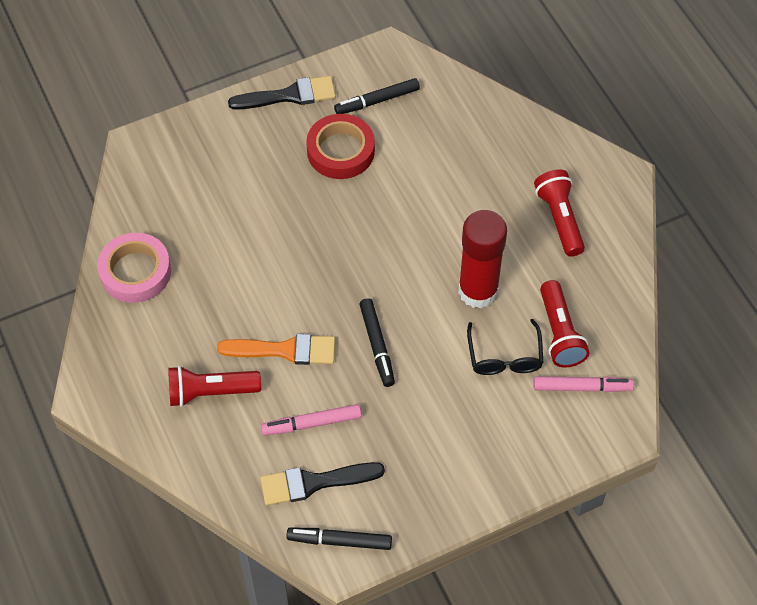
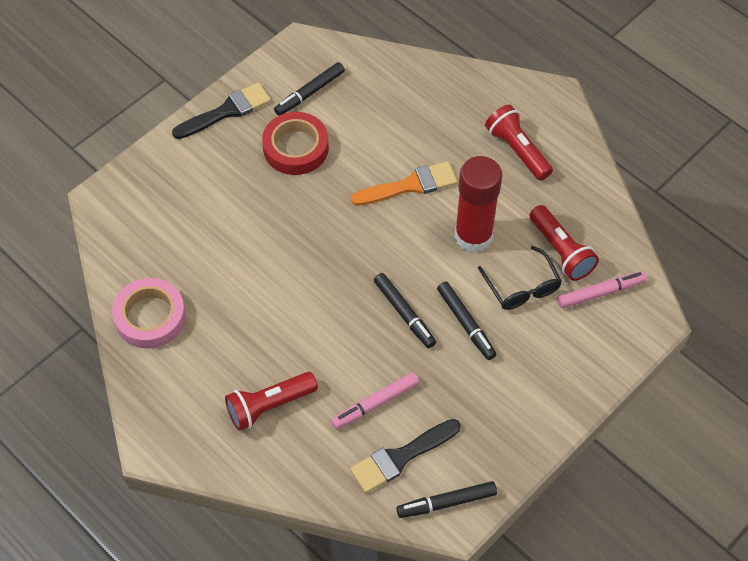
camera: 20 degrees left, 0 degrees up
(285, 350) = (322, 345): orange brush -> orange brush (410, 185)
(433, 375) = (466, 324): none -> black marker

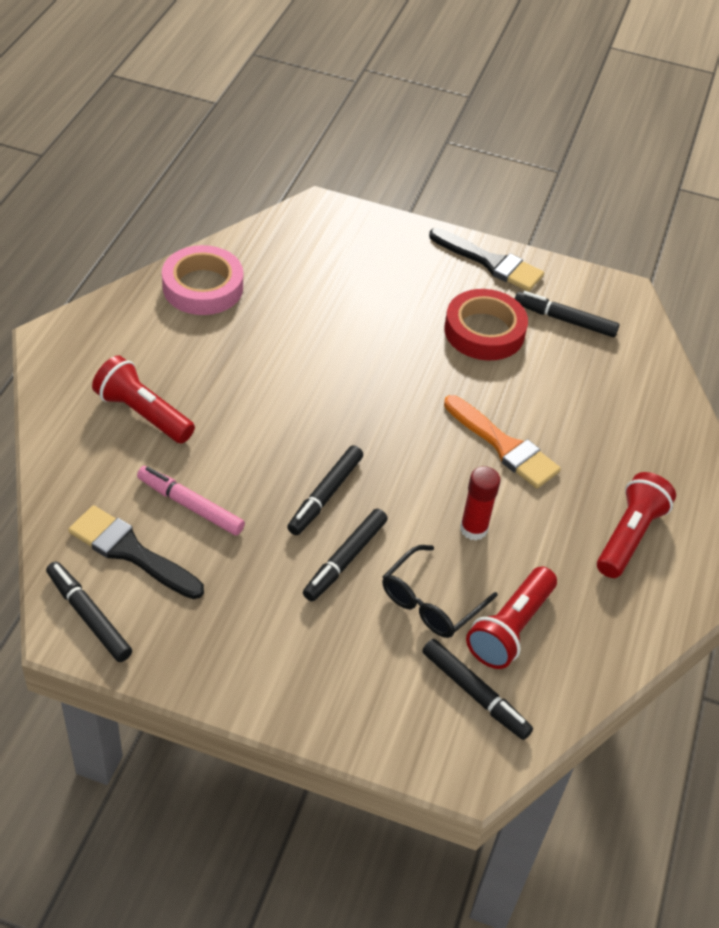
camera: 60 degrees right, 10 degrees down
(473, 236) = (473, 529): red glue stick -> red glue stick, size x0.54
(601, 293) = (475, 694): pink marker -> black marker

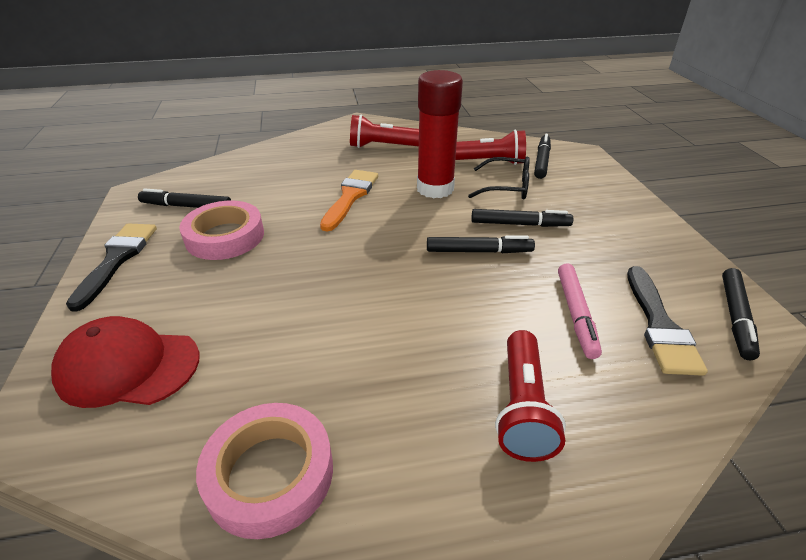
camera: 115 degrees left, 10 degrees down
(343, 250) = (128, 366): none -> red cap
(473, 529) = (435, 189): red glue stick -> red glue stick, size x1.85
(484, 331) = (225, 236): red tape -> pink tape
(564, 320) = (187, 206): black marker -> black marker turned 105 degrees clockwise

